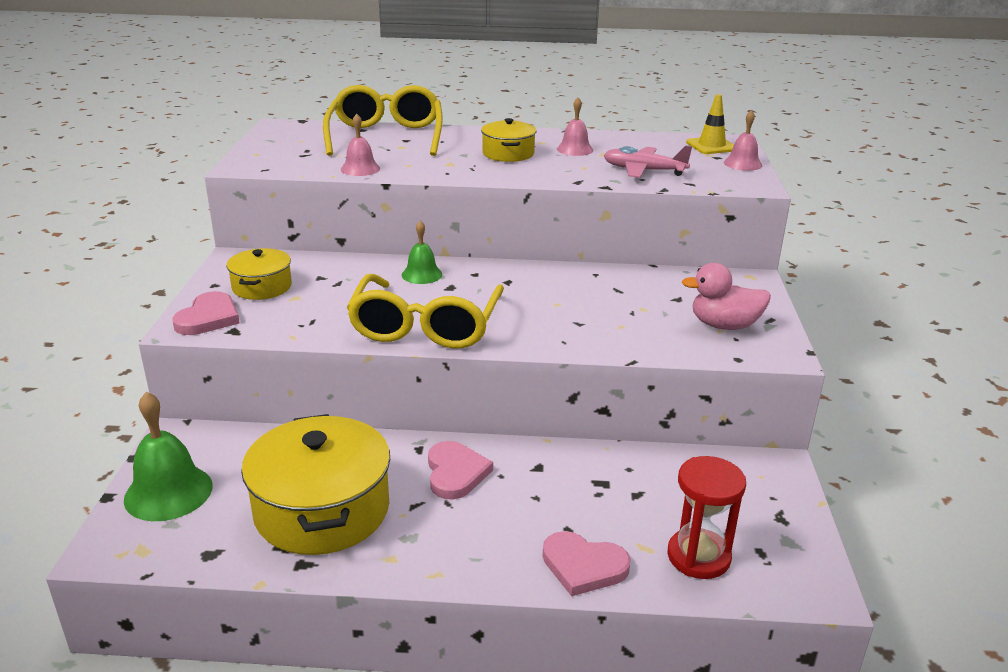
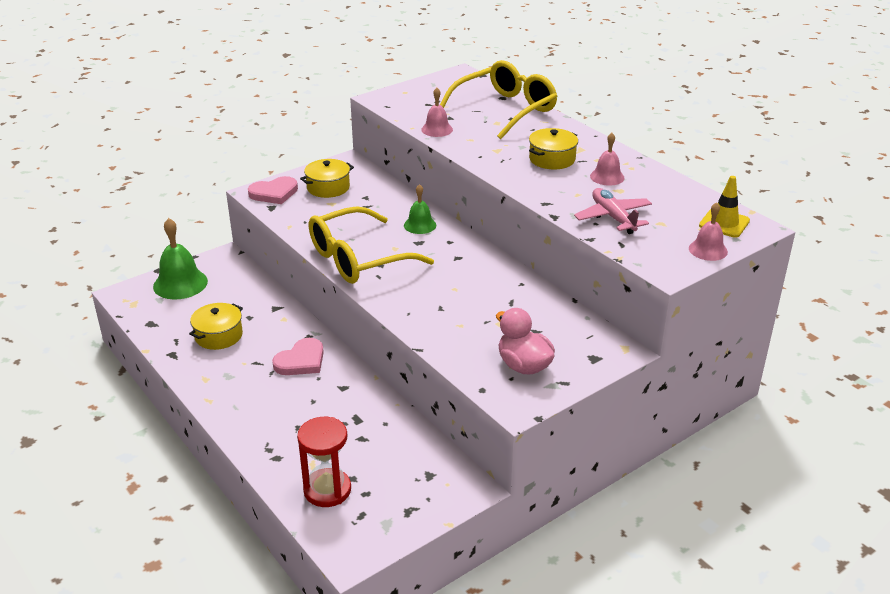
camera: 50 degrees right, 5 degrees up
(322, 510) = (218, 335): yellow pot -> yellow pot, size x0.53
(583, 566) = (270, 448): pink heart -> none

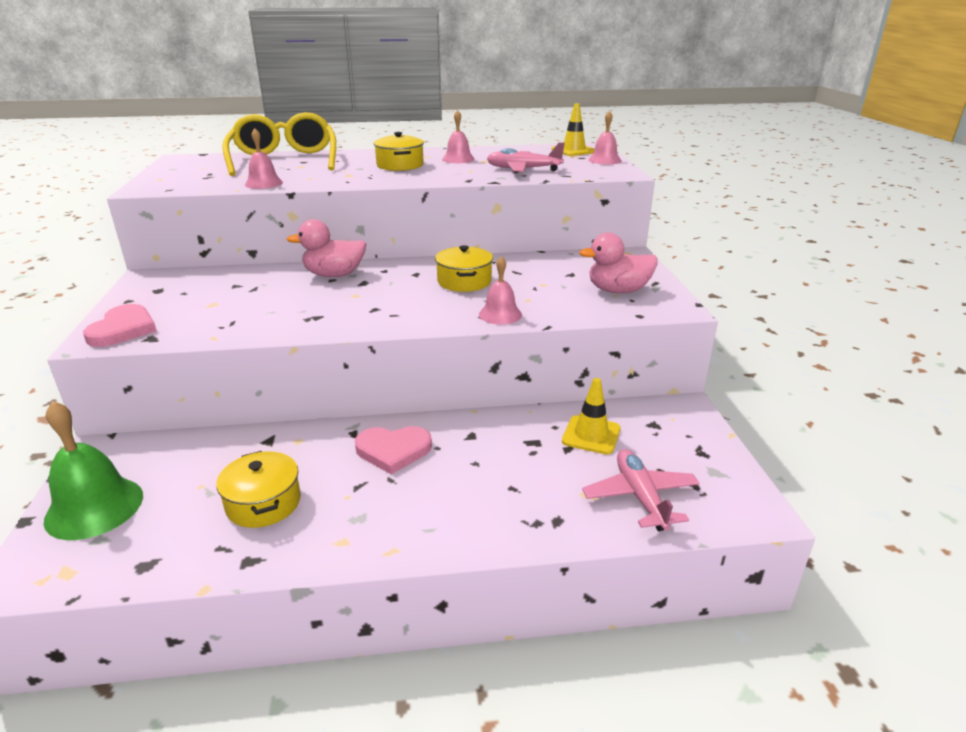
camera: 60 degrees left, 5 degrees down
(301, 361) = (393, 450): pink heart -> pink heart turned 105 degrees clockwise
(327, 490) = (640, 497): red hourglass -> pink plane
(328, 187) = (177, 298): yellow pot -> yellow pot (464, 281)
(358, 259) = (346, 316): yellow glasses -> none
(387, 445) = (591, 435): none -> yellow traffic cone
(420, 225) = (334, 275): green bell -> pink duck
(420, 321) = (500, 314): none -> pink bell

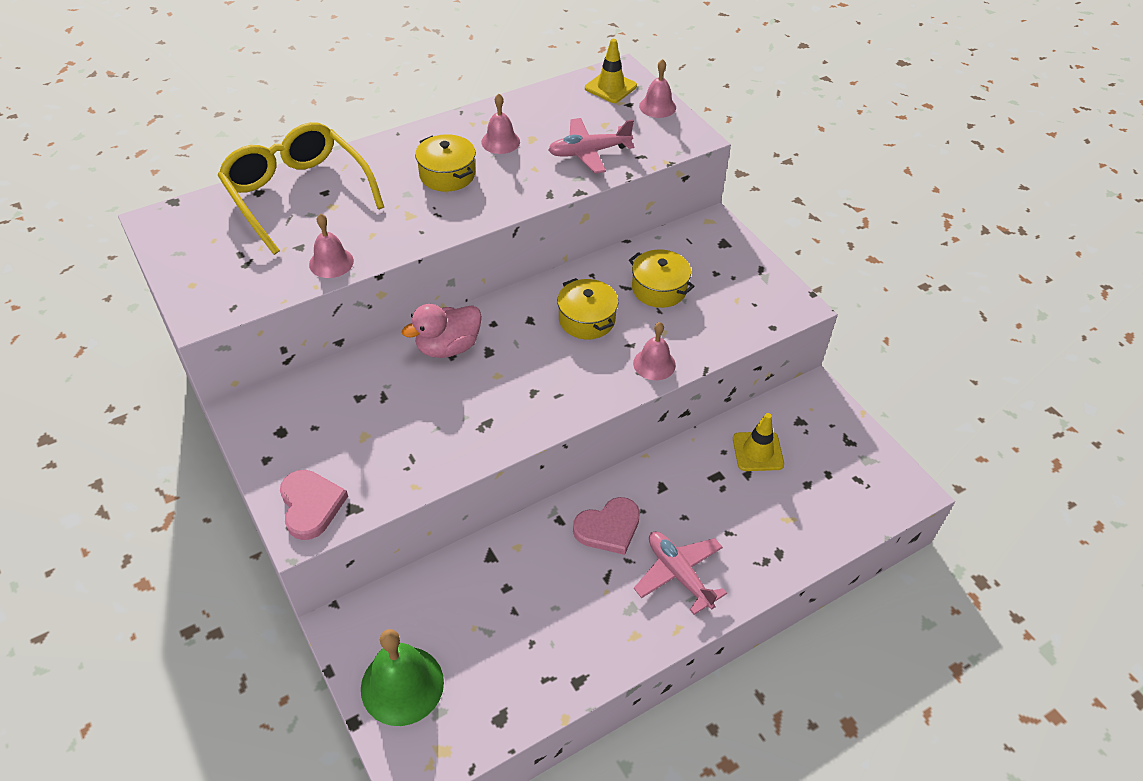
camera: 25 degrees left, 20 degrees up
(263, 503) = (543, 624): yellow pot -> yellow pot (659, 289)
(618, 291) = (735, 292): pink duck -> none
(640, 497) = (826, 506): pink plane -> pink plane (678, 574)

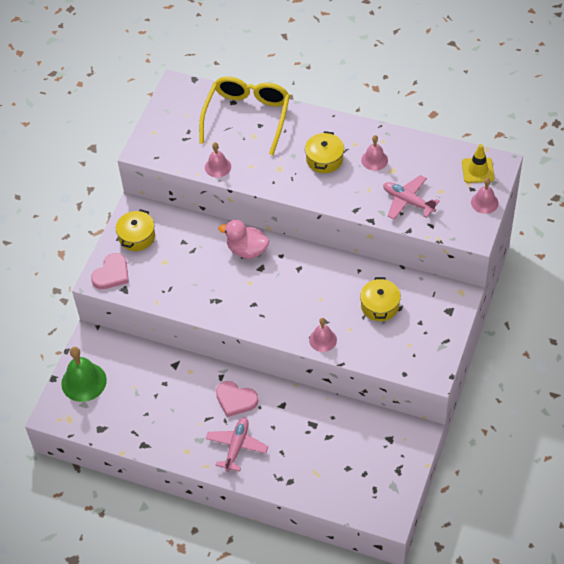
camera: 55 degrees right, 5 degrees up
(587, 319) = (324, 291): yellow pot -> yellow pot (137, 237)
(757, 451) = (348, 432): yellow traffic cone -> none

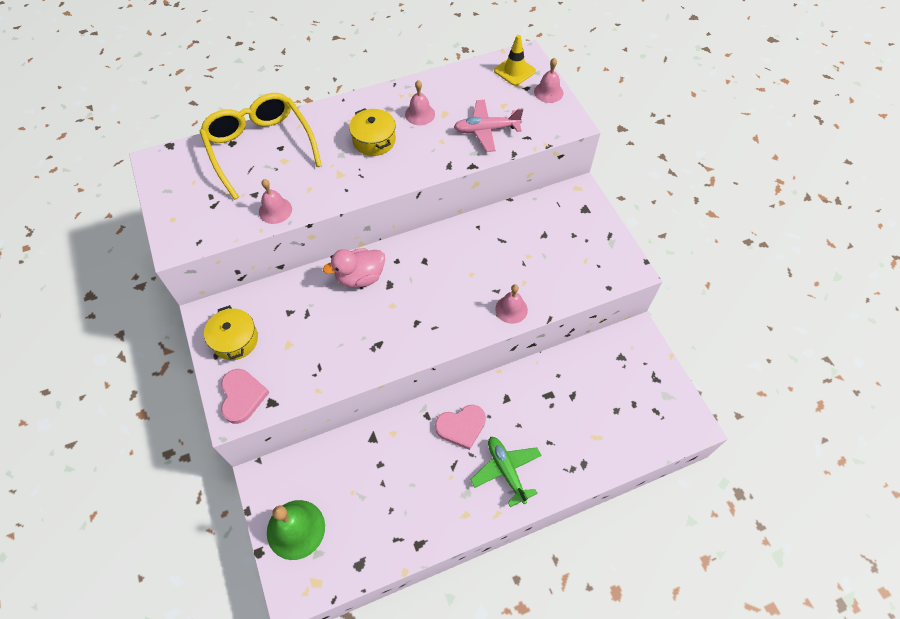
camera: 45 degrees left, 5 degrees up
(237, 446) = (506, 470): pink plane -> green plane
(380, 306) = (527, 244): yellow pot -> none

